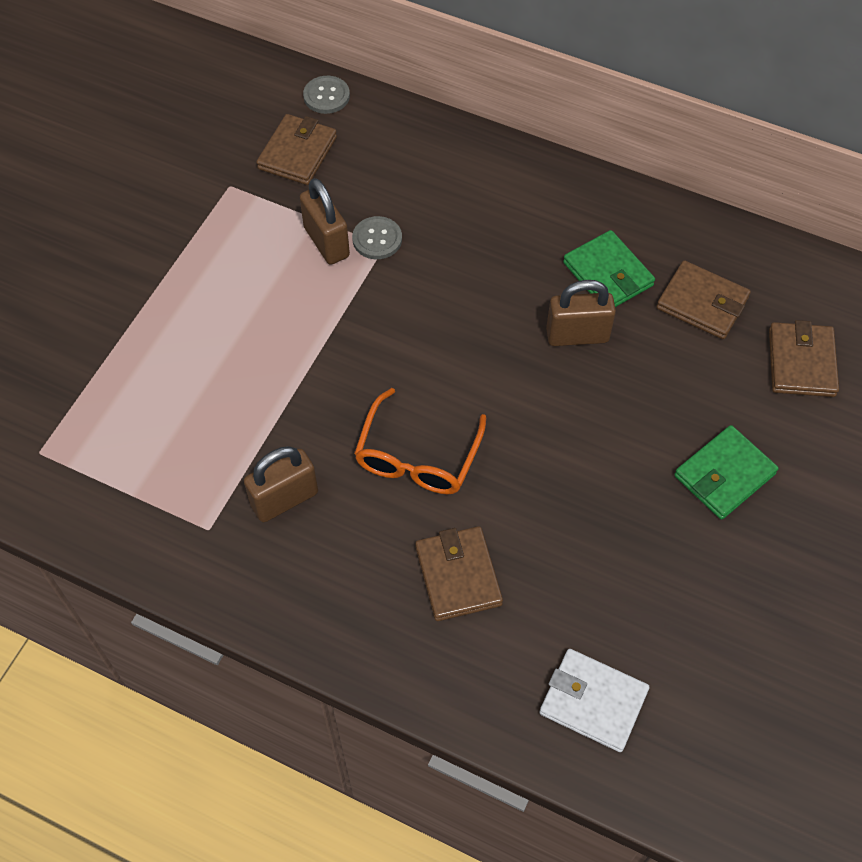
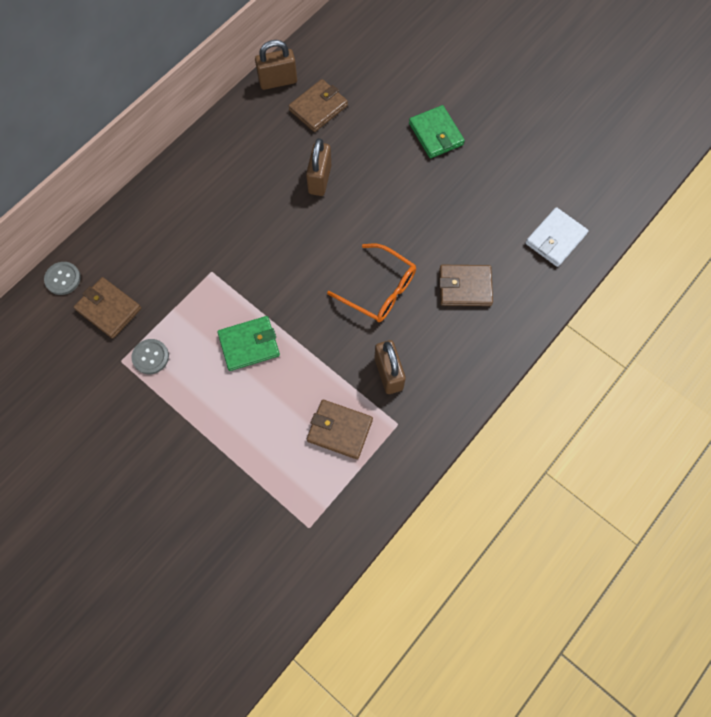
camera: 75 degrees left, 10 degrees up
(326, 242) = (195, 306): brown padlock -> brown padlock (278, 81)
(377, 239) = (205, 274): grey button -> grey button (150, 357)
(608, 274) = (280, 150): green wallet -> green wallet (249, 345)
(801, 362) = (374, 73): brown wallet -> brown wallet (339, 430)

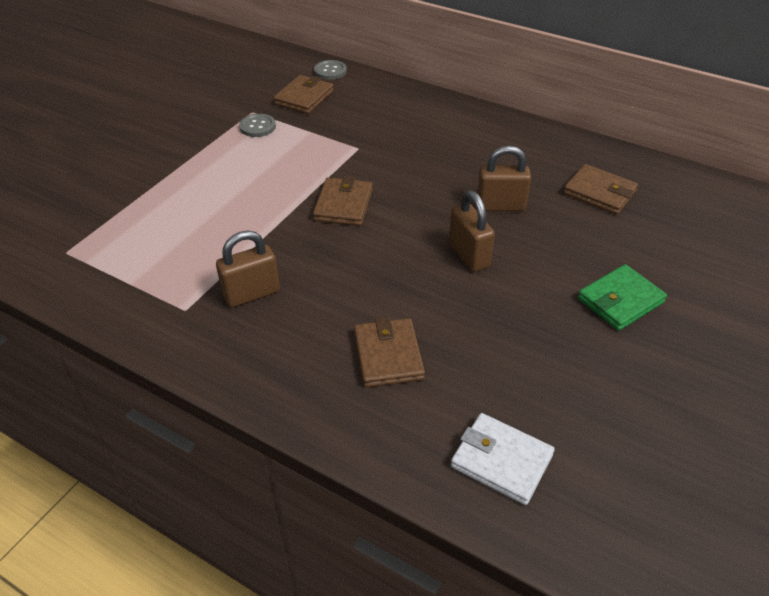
camera: 80 degrees right, 25 degrees down
(249, 345) = (277, 183): green wallet -> none
(278, 81) = (617, 159): brown padlock -> brown padlock (469, 255)
(339, 430) = (178, 261): brown wallet -> brown wallet (343, 205)
(380, 290) = (364, 274): orange glasses -> none

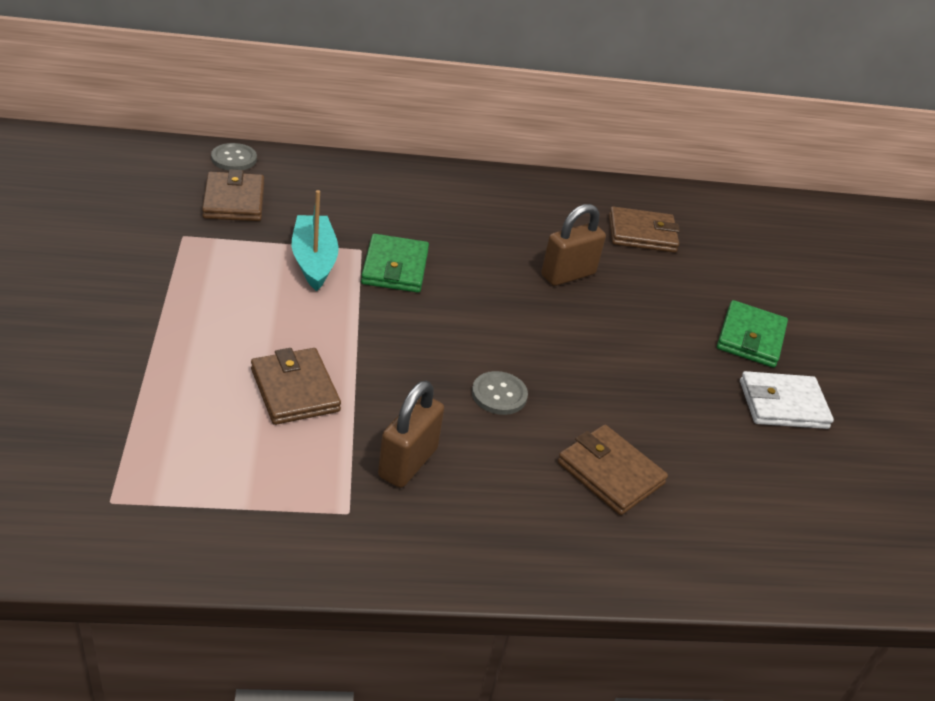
camera: 40 degrees left, 5 degrees down
(257, 127) = (210, 254): grey button -> grey button (499, 394)
(319, 147) = (314, 261): none -> turquoise boat
(343, 205) = (409, 323): brown wallet -> brown wallet (295, 390)
(370, 166) = (395, 268): none -> green wallet
(469, 255) = (586, 338): brown padlock -> none
(501, 461) = (794, 531): white wallet -> white wallet (783, 404)

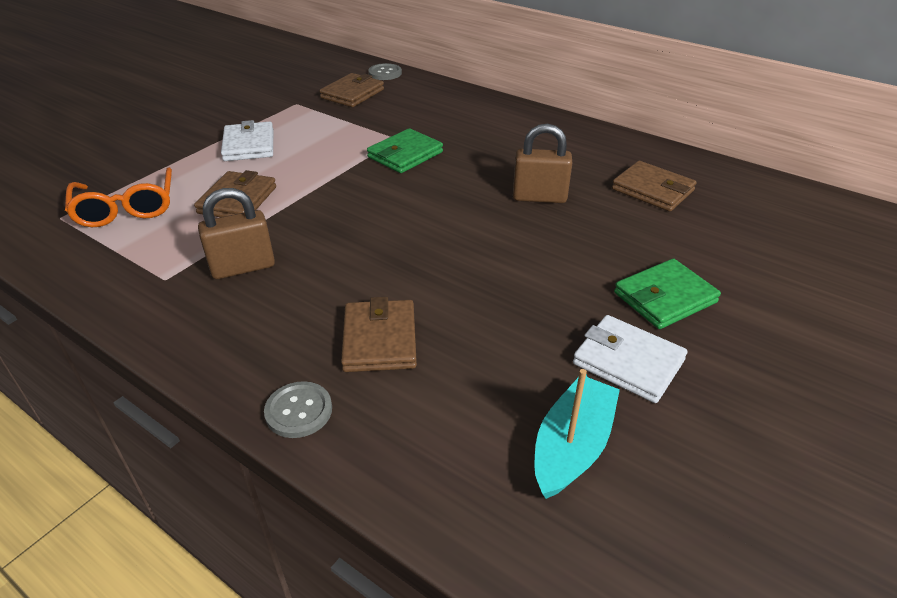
camera: 45 degrees right, 0 degrees up
(180, 455) = (126, 209): none -> orange glasses
(207, 314) = (249, 145): none -> white wallet
(314, 261) = (355, 136): turquoise boat -> turquoise boat (572, 447)
(499, 394) = (368, 253): grey button -> grey button (299, 411)

